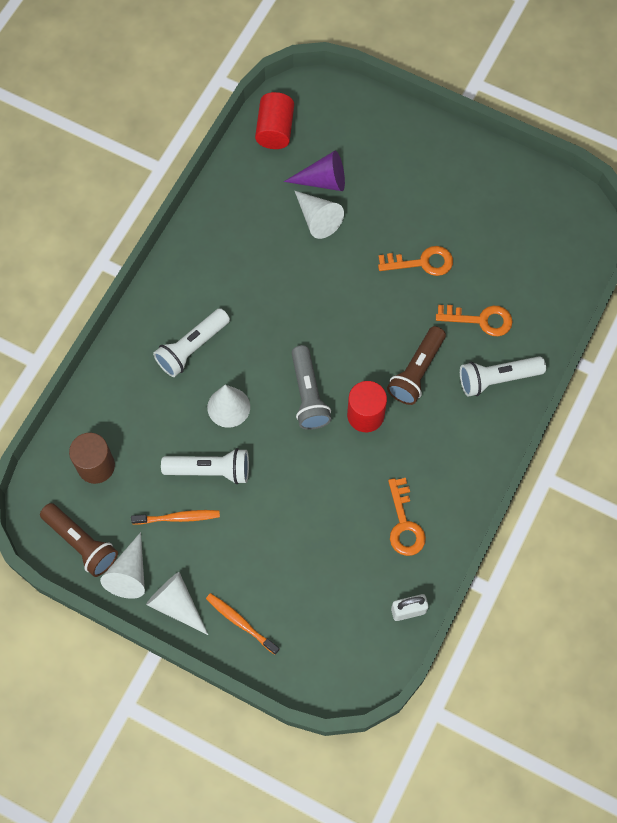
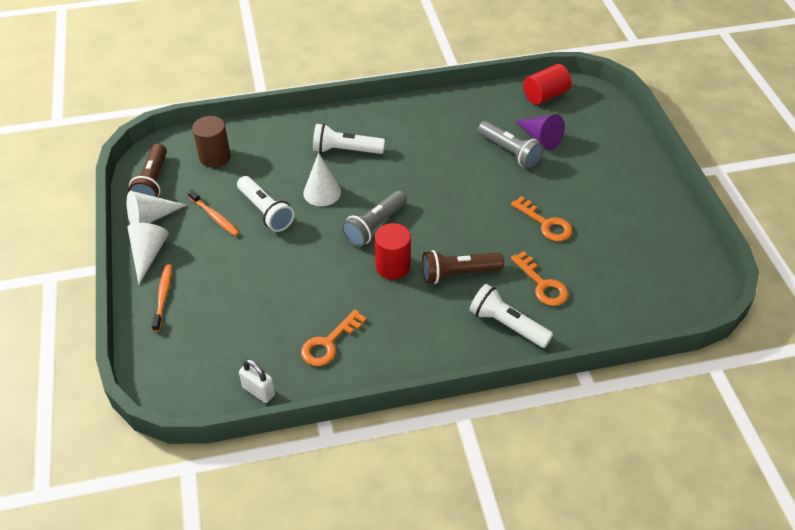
camera: 50 degrees right, 20 degrees down
(317, 219) = (509, 152): white cone -> grey flashlight

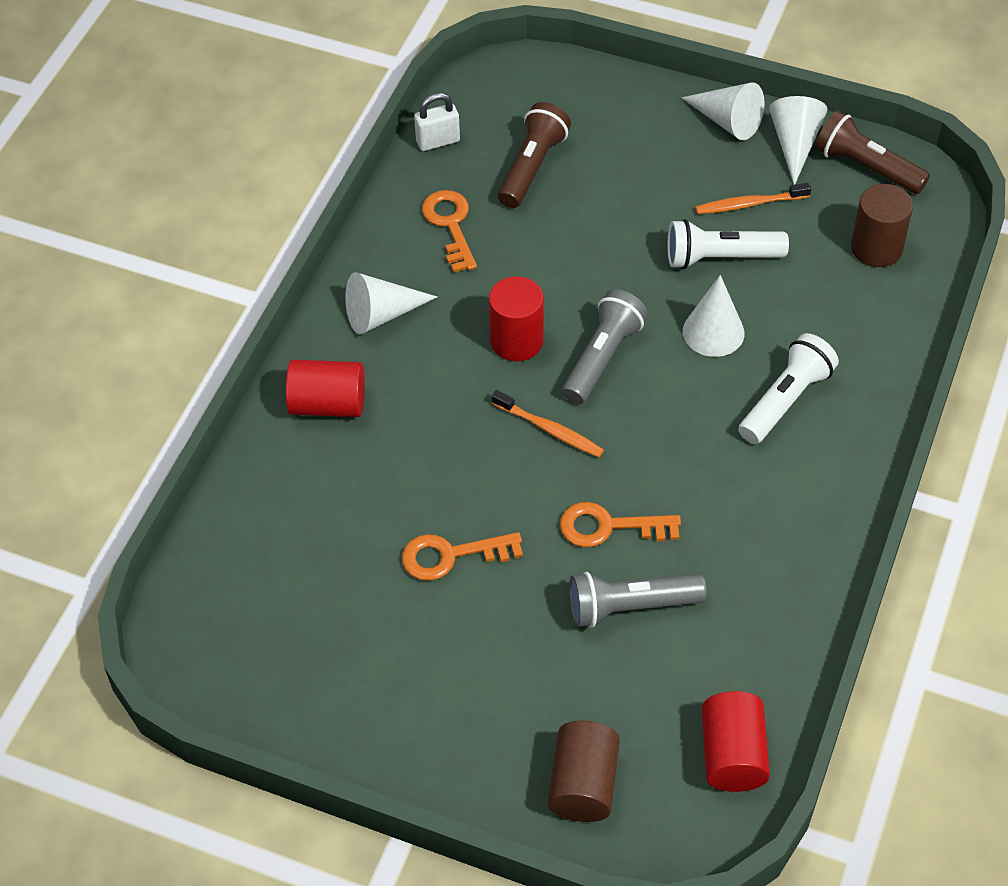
camera: 125 degrees right, 5 degrees up
(163, 297) = (644, 112): orange toothbrush -> orange toothbrush (549, 430)
(374, 226) = (602, 358): grey flashlight -> grey flashlight turned 45 degrees clockwise
(425, 337) = (381, 314): none -> white cone
(458, 273) = (448, 402): brown flashlight -> brown flashlight (532, 167)
(507, 325) = (328, 404): white flashlight -> red cylinder
(540, 138) = (631, 672): purple cone -> none
(542, 284) = (354, 481): orange key -> orange key (609, 527)
(604, 129) = (583, 784): none -> brown cylinder

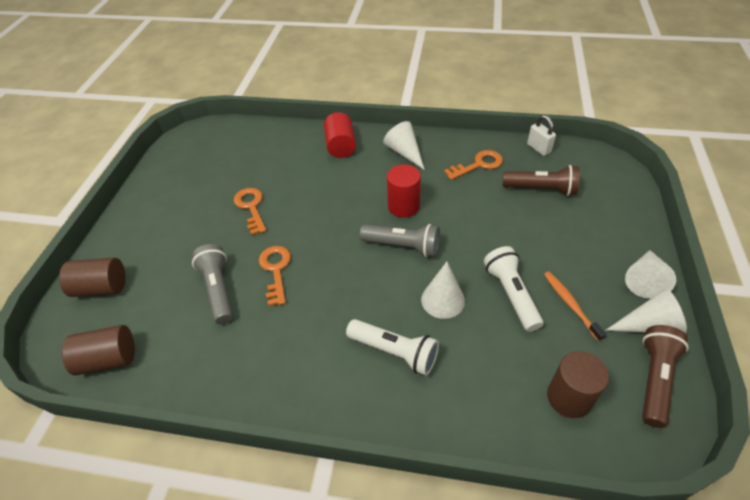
camera: 80 degrees right, 5 degrees down
(549, 430) = (342, 232): orange toothbrush -> none
(732, 755) = (108, 359): red cylinder -> brown cylinder

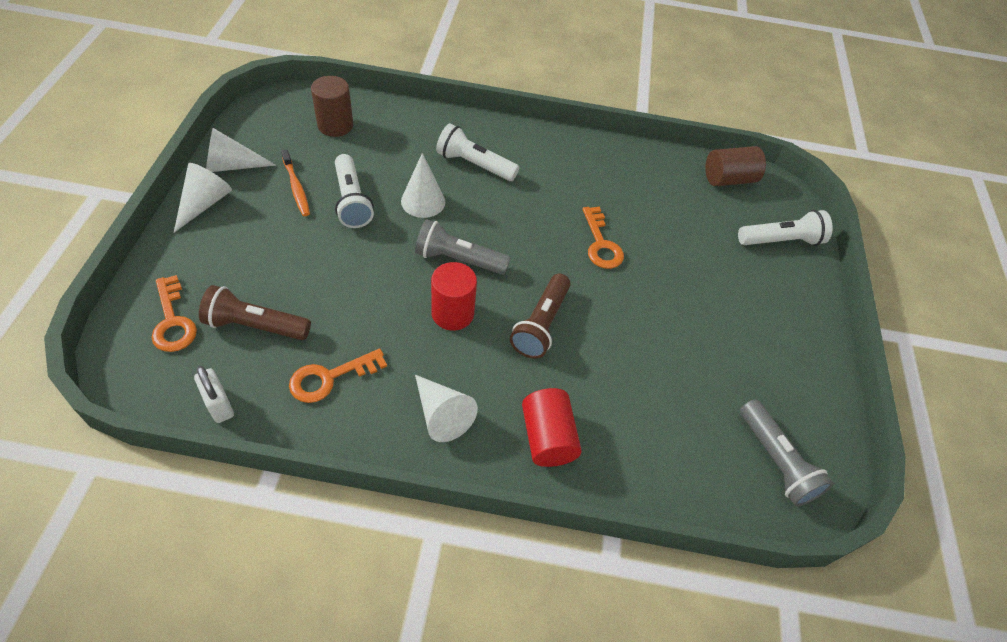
camera: 170 degrees right, 5 degrees up
(101, 287) = (781, 241): brown cylinder -> white flashlight
(218, 290) = (655, 229): grey flashlight -> grey flashlight (775, 461)
(251, 207) = (657, 328): orange key -> orange key (173, 321)
(655, 379) = (257, 130): brown flashlight -> brown flashlight (541, 324)

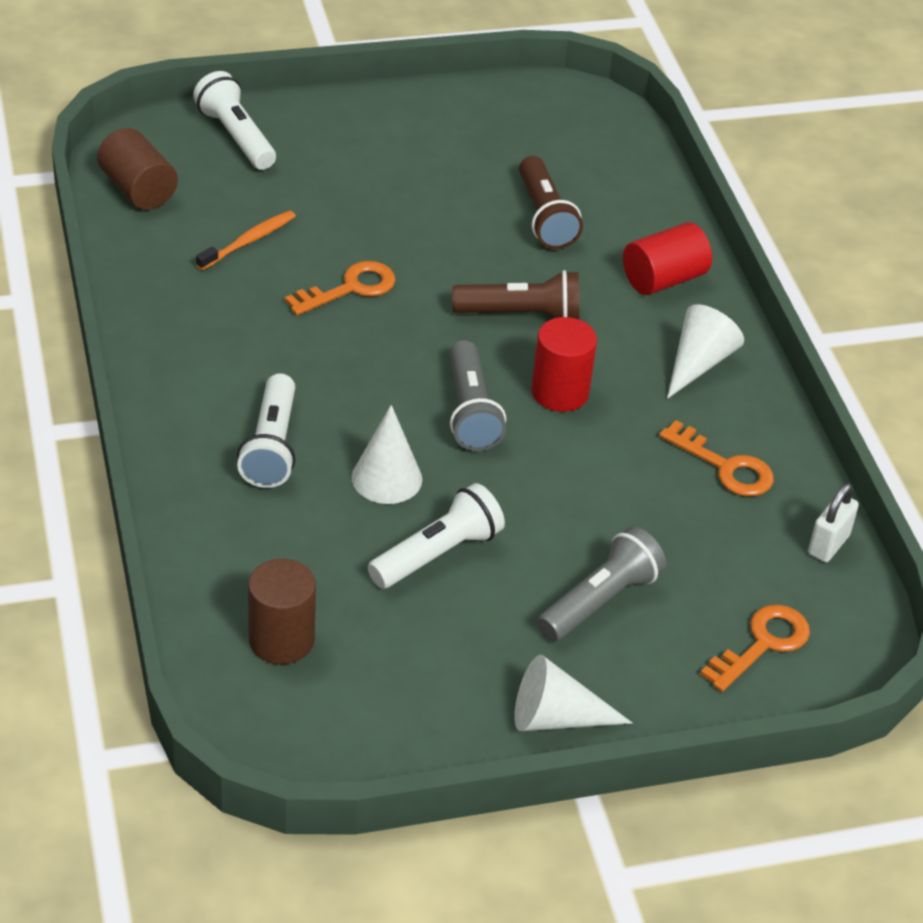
camera: 110 degrees left, 10 degrees down
(232, 166) = (459, 726): white cone -> none
(256, 325) = (709, 562): brown flashlight -> brown flashlight (544, 217)
(296, 188) = (453, 627): orange toothbrush -> orange toothbrush (248, 241)
(775, 461) = (568, 125): grey flashlight -> grey flashlight (600, 601)

